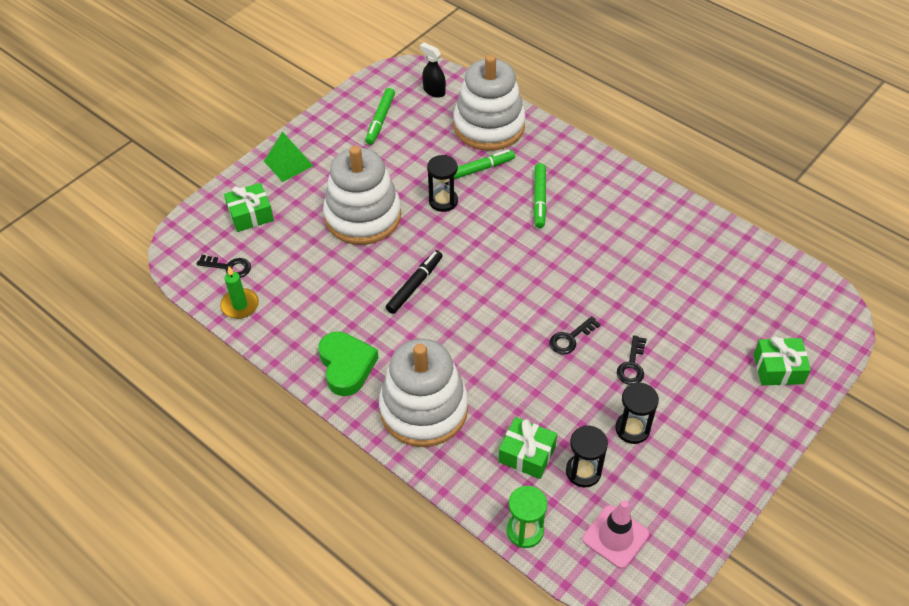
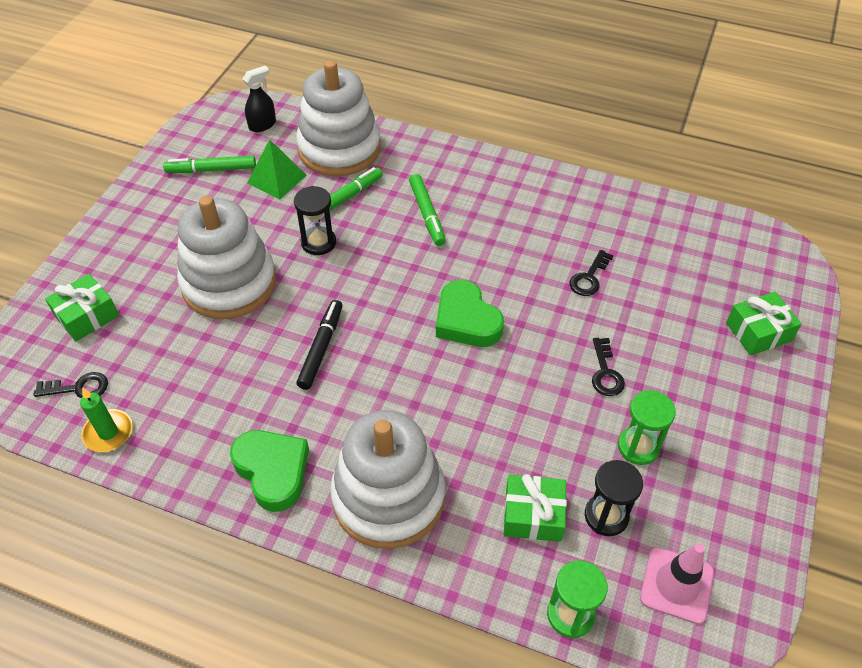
camera: 20 degrees left, 0 degrees up
(288, 163) = (115, 244): green pyramid -> green pyramid (276, 179)
(380, 120) = (211, 170): green marker -> green marker turned 90 degrees clockwise
(434, 91) = (262, 125): black spray bottle -> black spray bottle turned 120 degrees clockwise
(536, 294) = (466, 320): none -> green heart
(570, 338) = (525, 361): black key -> black key (589, 278)
(632, 429) = (638, 447): black hourglass -> green hourglass

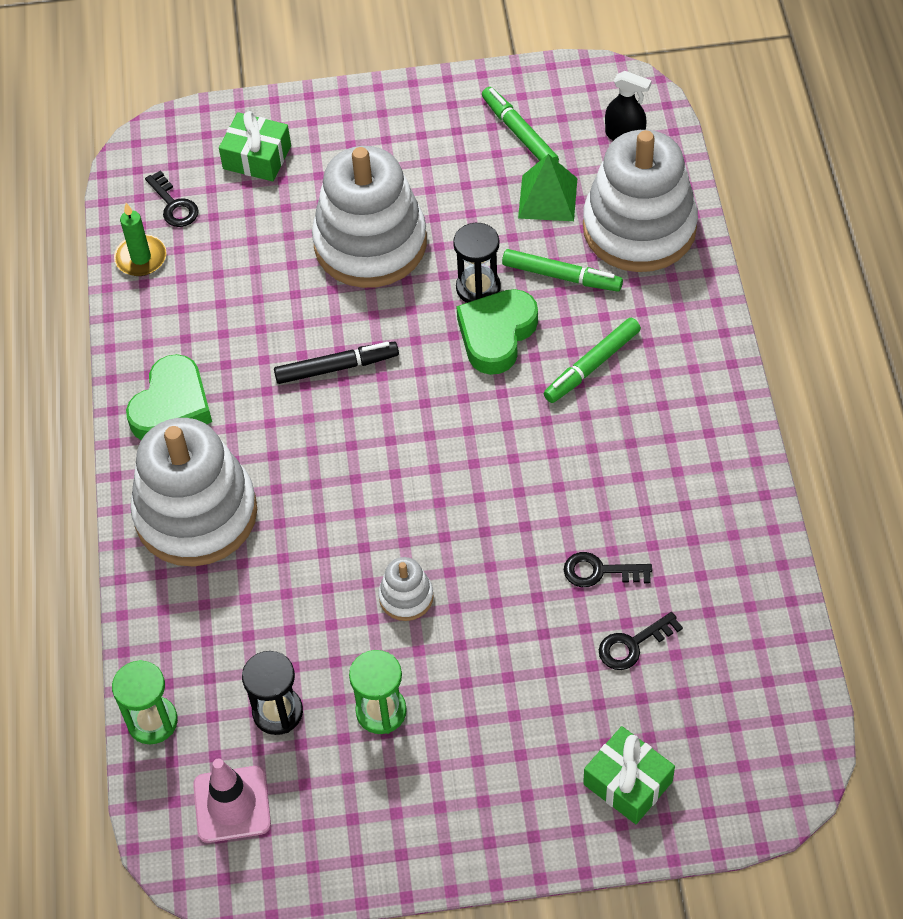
camera: 65 degrees right, 5 degrees up
(466, 320) = (455, 478): green heart -> green heart (496, 335)
(533, 515) = (243, 646): green gift -> none
(548, 390) = (406, 597): none -> white stacking toy
(605, 372) = (464, 642): black key -> black key (633, 645)

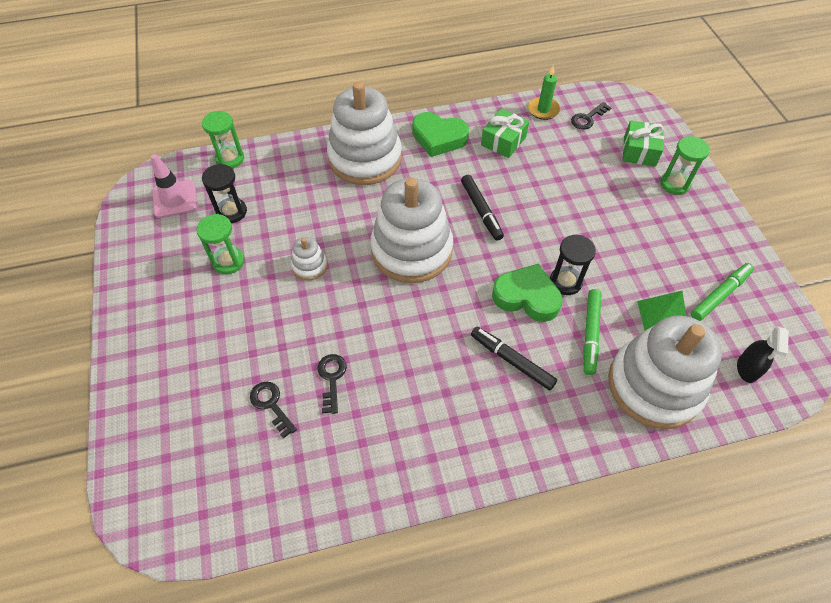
camera: 80 degrees right, 0 degrees up
(328, 132) = (674, 184): none -> green hourglass
(370, 243) = (587, 217): white stacking toy -> white stacking toy (411, 250)
(592, 365) = (512, 360): green marker -> black marker
(628, 782) = (162, 408): green gift -> green gift (503, 141)

